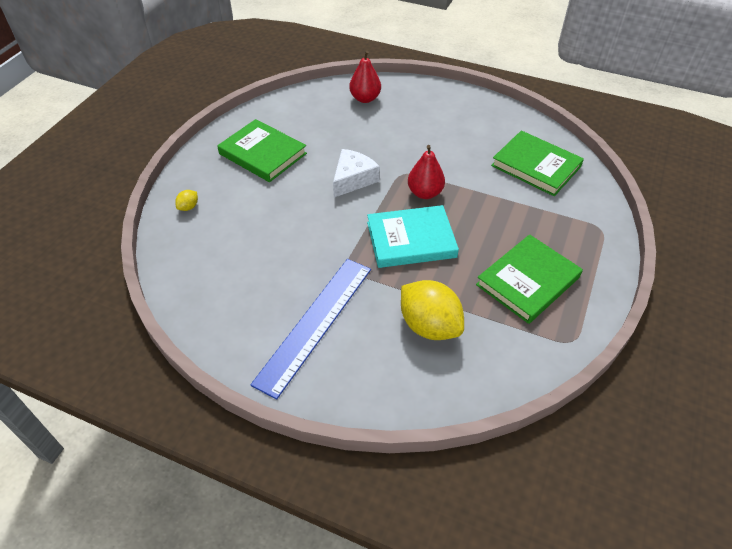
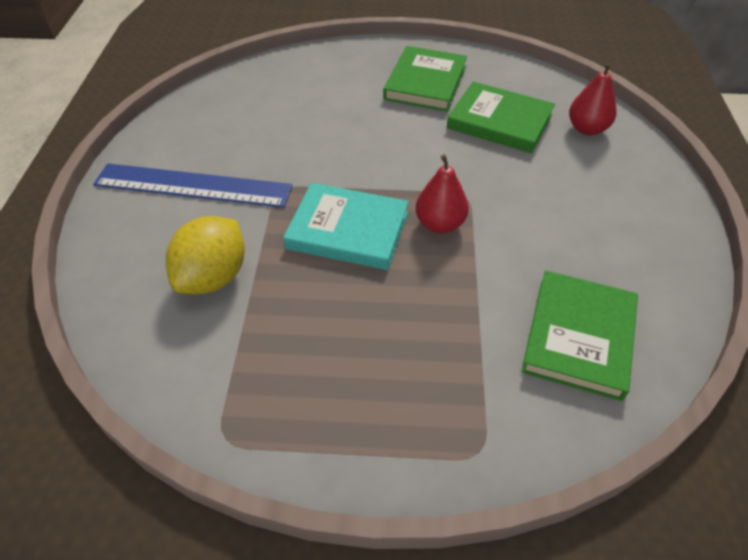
camera: 70 degrees right, 0 degrees up
(188, 207) = (319, 63): yellow lemon -> none
(353, 179) = (426, 157): white cheese -> none
(411, 240) = (348, 230): turquoise book -> turquoise book turned 45 degrees counterclockwise
(528, 281) = (322, 366): green book -> green book (499, 121)

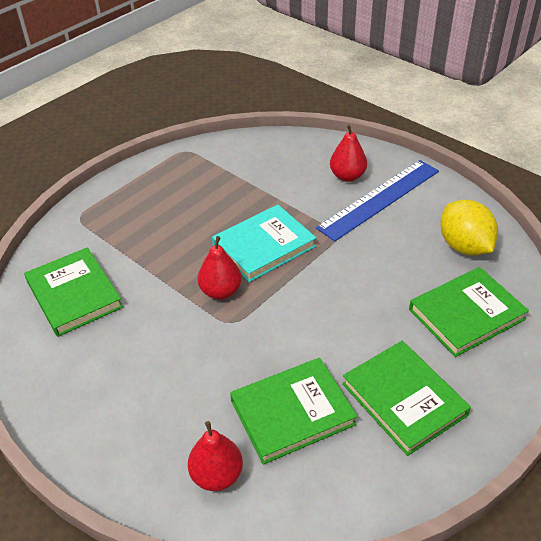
camera: 130 degrees right, 5 degrees down
(166, 227) = (347, 176): none -> red pear
(213, 277) = (285, 179): yellow lemon -> yellow lemon (464, 246)
(312, 84) = (466, 314): none -> green book

